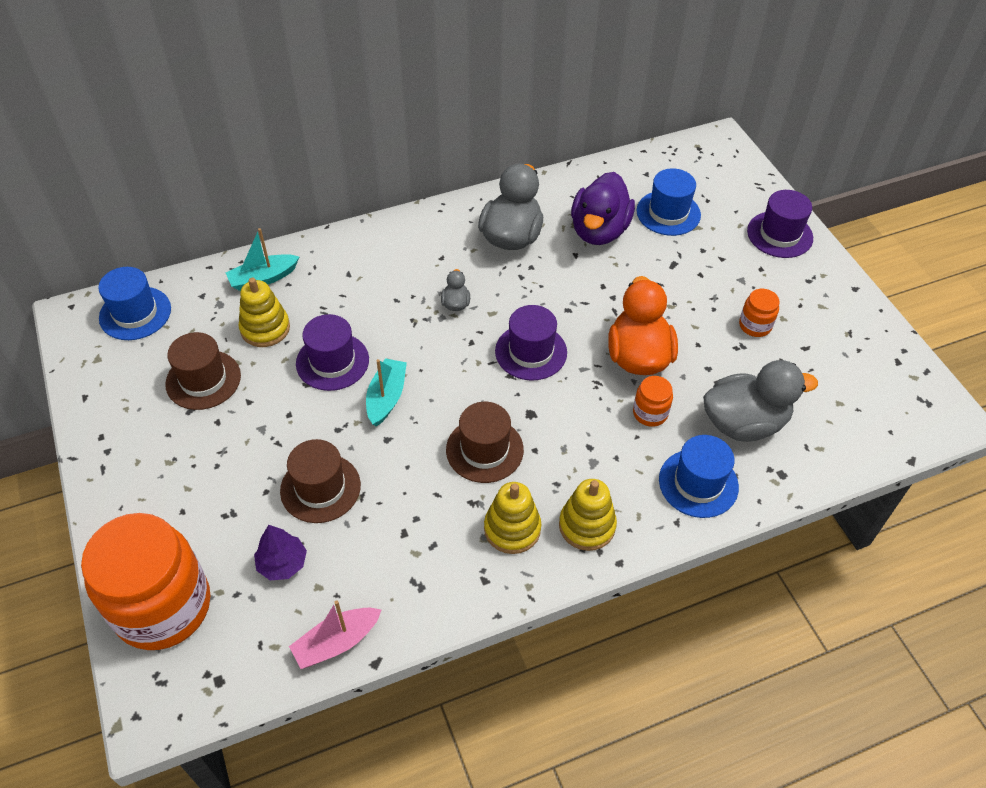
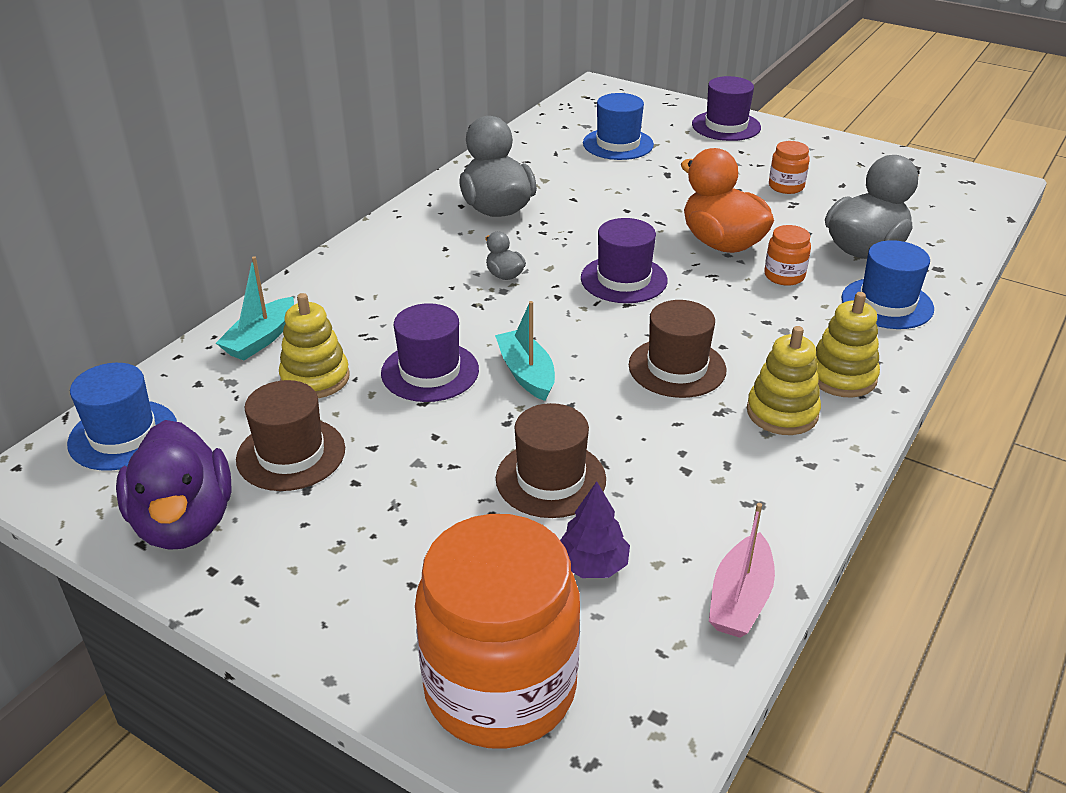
camera: 35 degrees left, 15 degrees down
(599, 231) = (573, 176): purple duck -> purple duck (184, 522)

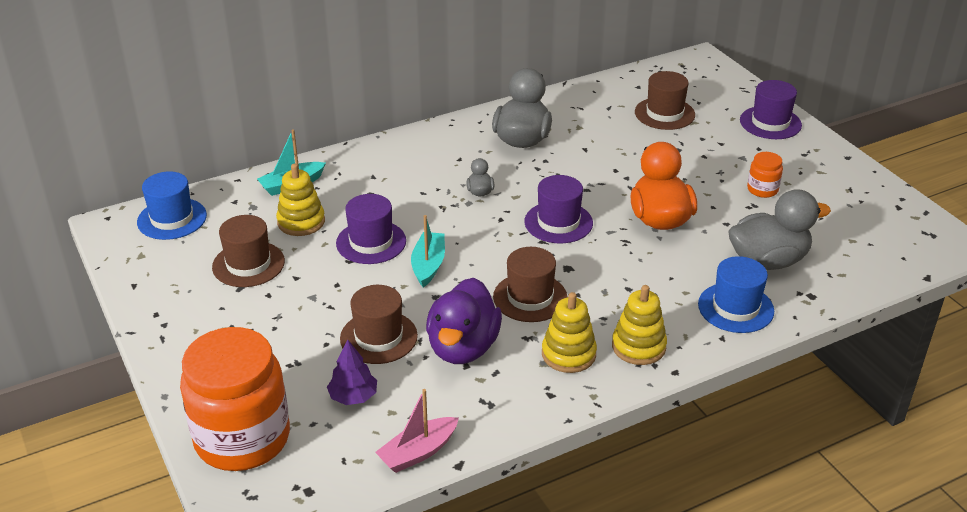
camera: 30 degrees right, 0 degrees up
(184, 522) = (163, 282): purple duck -> purple duck (463, 347)
(618, 144) = (664, 113): blue hat -> brown hat
(784, 276) = (679, 260): orange jar -> none

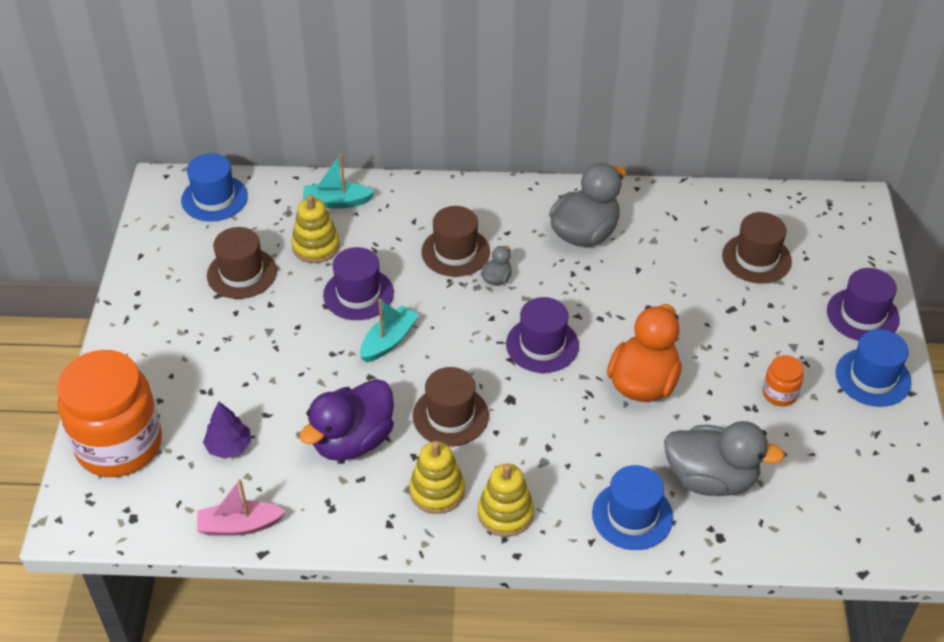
camera: 30 degrees right, 10 degrees up
(378, 337) = (291, 397): brown hat -> brown hat (455, 252)
(814, 157) = (873, 377): none -> blue hat

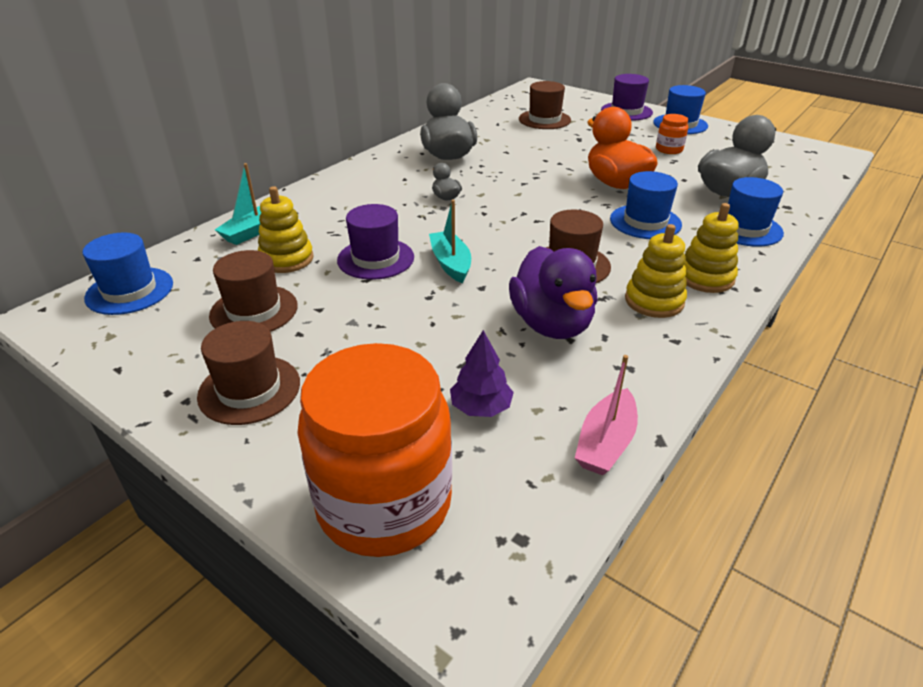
camera: 55 degrees left, 10 degrees down
(455, 252) = (393, 203): brown hat -> brown hat (249, 389)
(542, 345) = (537, 204): purple hat -> none
(577, 436) = (645, 222): none -> blue hat

